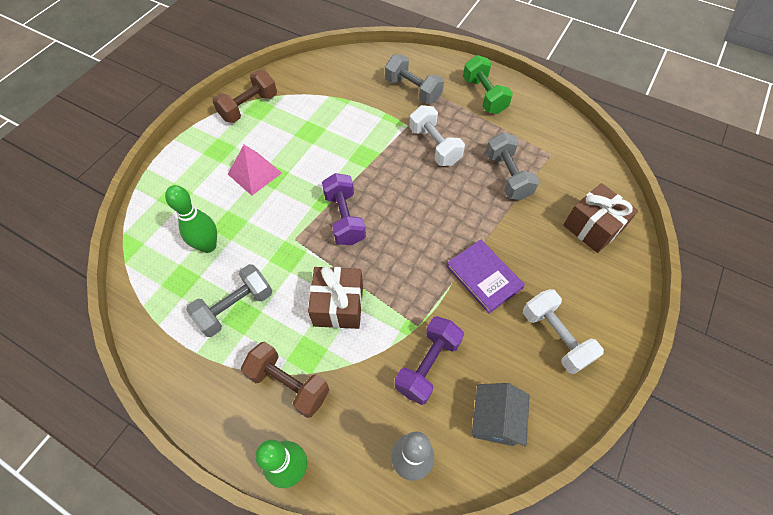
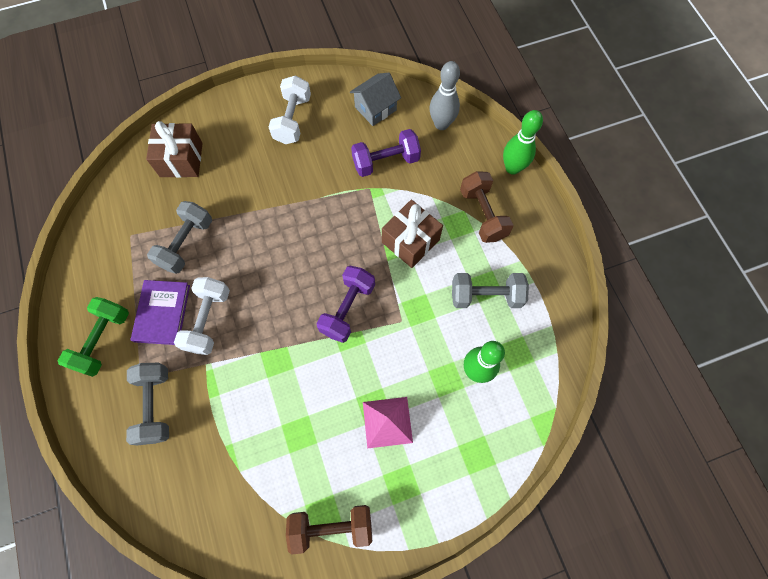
camera: 140 degrees left, 10 degrees up
(484, 277) = (293, 185): purple book -> purple book (162, 313)

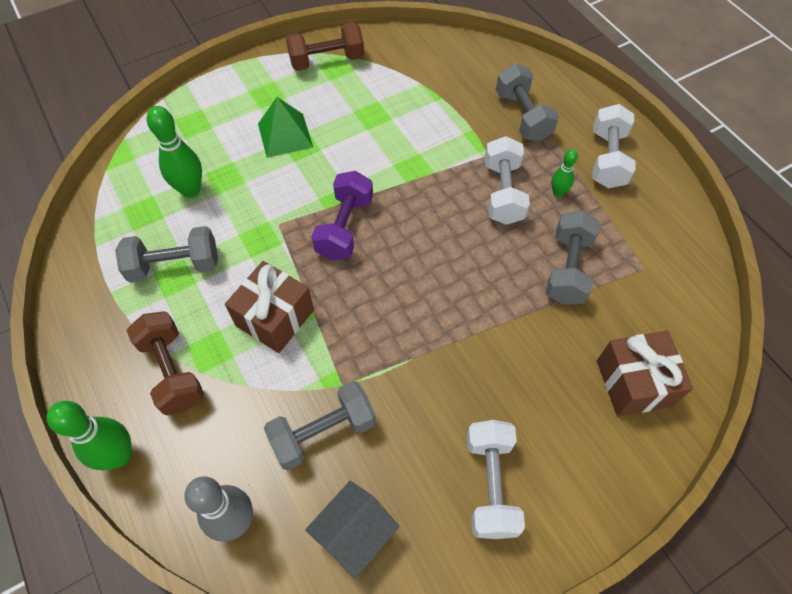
camera: 170 degrees right, 10 degrees down
(103, 340) = (607, 159): green dumbbell -> white dumbbell
(162, 313) = (558, 192): purple book -> green bowling pin
(386, 161) = (323, 432): purple dumbbell -> grey dumbbell
(387, 422) = (285, 135): pink pyramid -> green pyramid

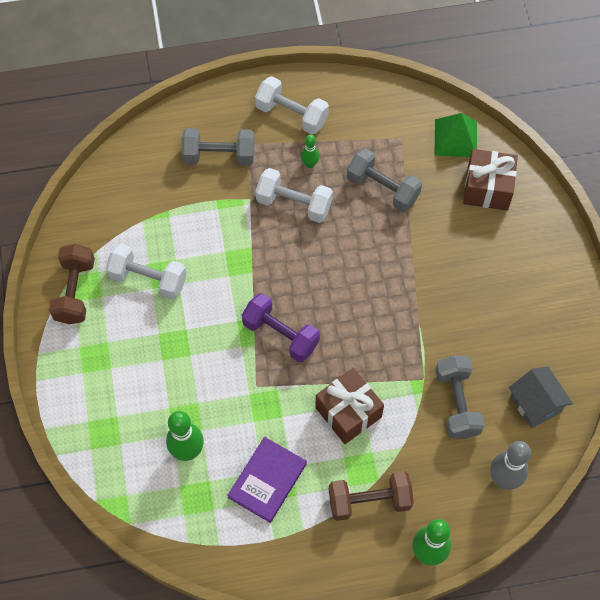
camera: 70 degrees left, 5 degrees up
(175, 266) = (267, 480): grey dumbbell -> purple book
(285, 135) = (155, 354): green pyramid -> green pyramid (455, 138)
(490, 485) = (529, 307): white dumbbell -> white dumbbell (148, 279)

